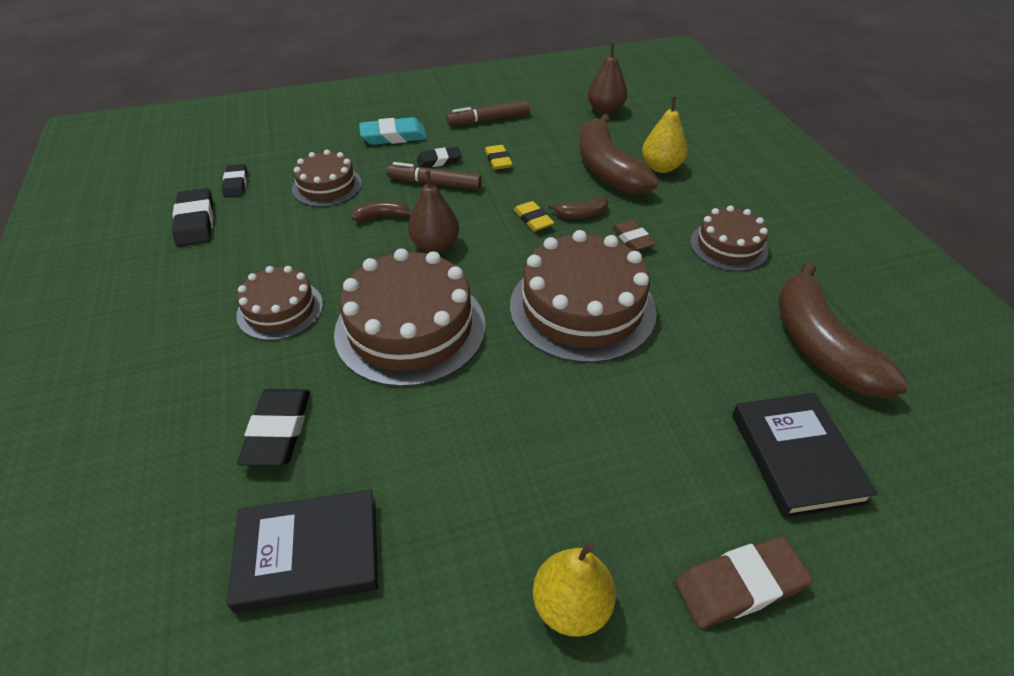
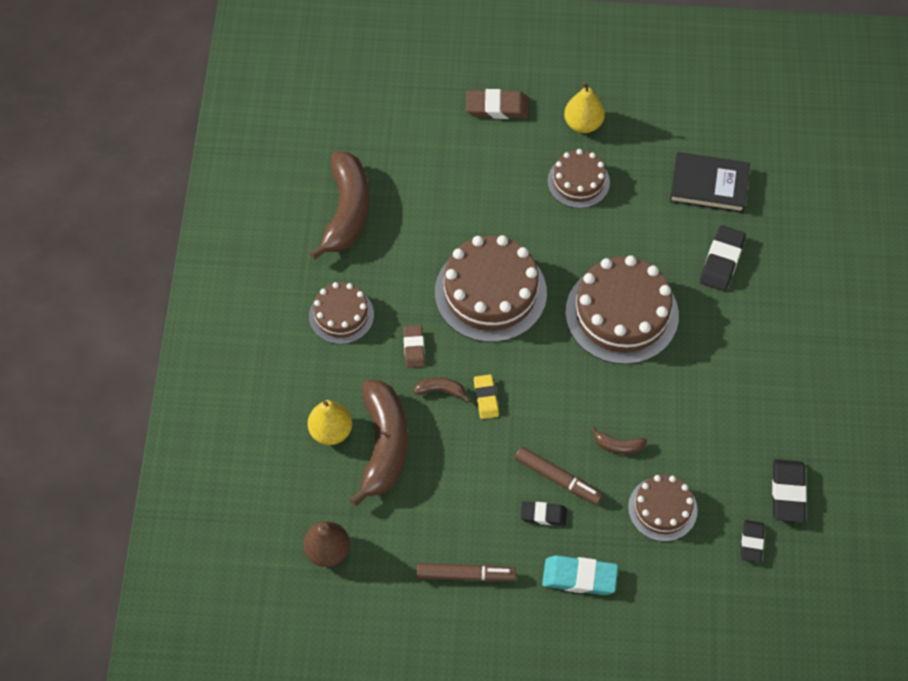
camera: 160 degrees left, 15 degrees up
(280, 309) = (716, 362): brown cake -> brown cake (578, 182)
(435, 245) = (580, 393): brown pear -> none
(498, 160) = (484, 495): yellow eraser -> none
(796, 457) = (421, 152): black book -> none

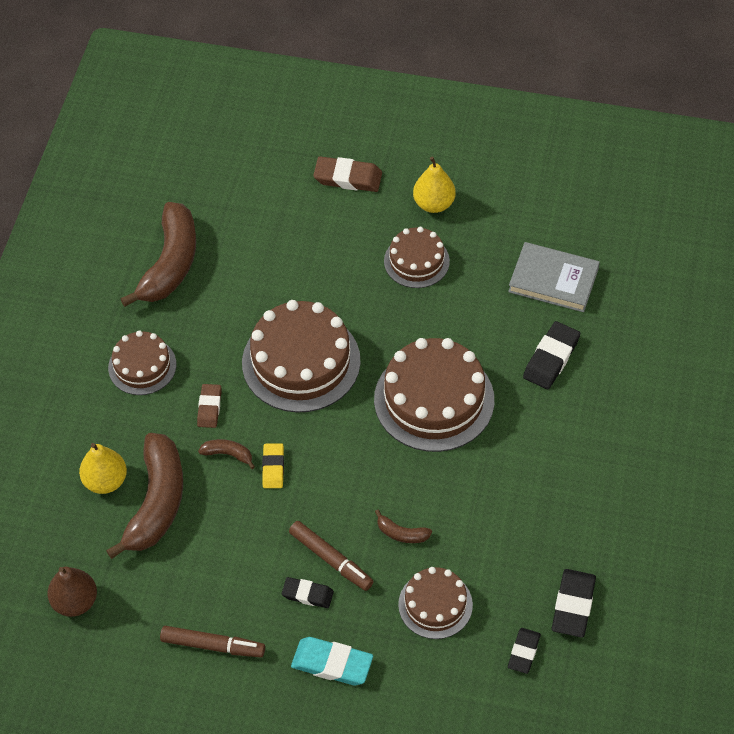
camera: 10 degrees right, 5 degrees down
(709, 185) = (553, 280): black book -> grey book

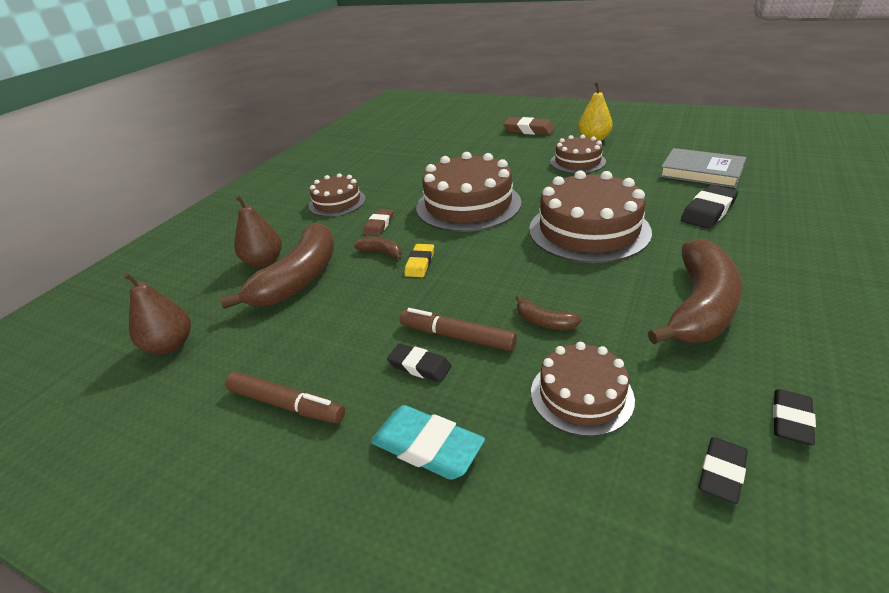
camera: 15 degrees right, 20 degrees down
(105, 481) = (264, 262): yellow pear -> brown pear
(170, 263) = (386, 160): brown banana -> brown banana (700, 307)
(331, 559) = (457, 337): brown marker -> brown marker turned 150 degrees clockwise
(573, 605) = (791, 420): black eraser -> black eraser, size x0.64

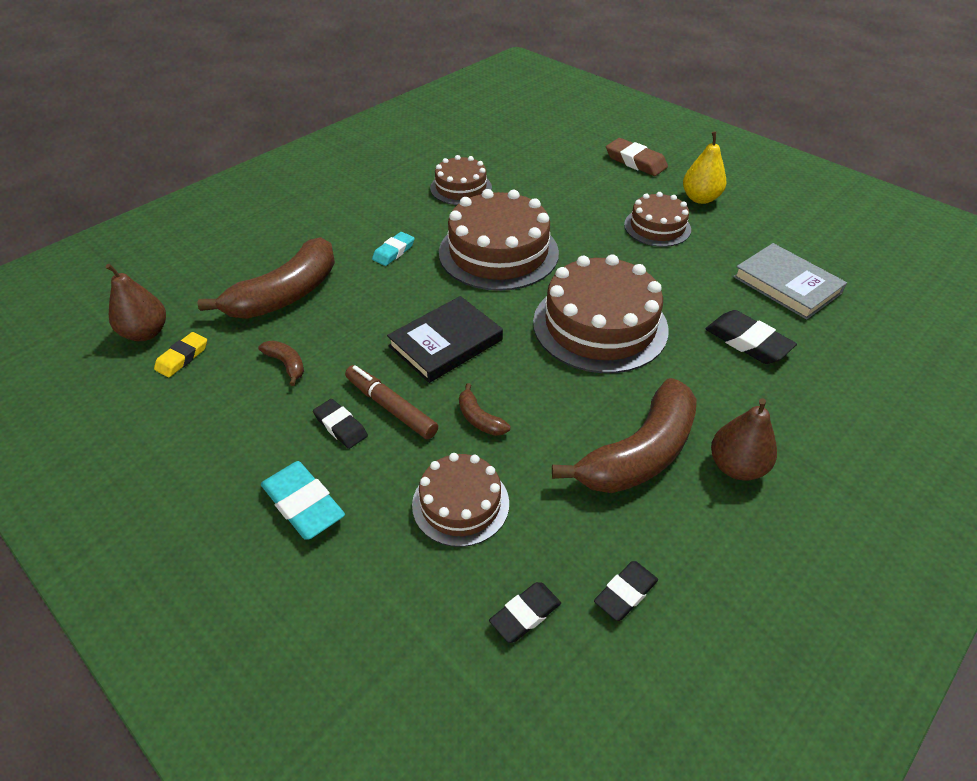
camera: 15 degrees right, 10 degrees up
(264, 262) = (263, 264): brown pear -> brown pear (736, 467)
(286, 404) = (213, 425): brown marker -> none
(337, 202) = (369, 208): brown cake -> brown cake (461, 188)
(379, 225) = (394, 252): brown eraser -> turquoise eraser
(381, 252) = (377, 287): brown banana -> brown banana (286, 364)
(420, 263) = (406, 313): yellow eraser -> yellow eraser (182, 357)
(471, 275) = (446, 343): none -> black book
(708, 211) = (747, 342): black eraser -> black eraser turned 75 degrees clockwise

